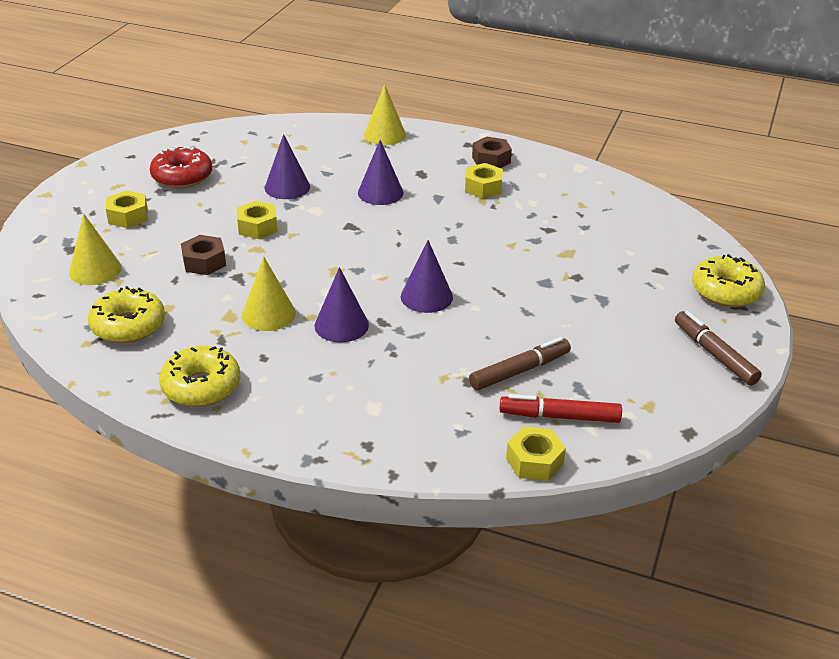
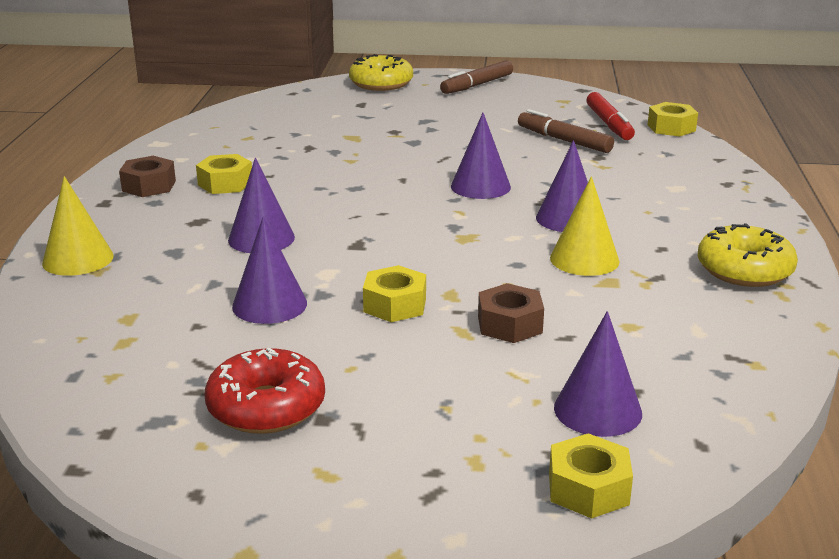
camera: 105 degrees left, 10 degrees down
(95, 270) = (597, 410): yellow cone -> purple cone
(128, 216) = (426, 426): yellow nut -> yellow nut (588, 489)
(128, 326) = (693, 343): yellow donut -> none

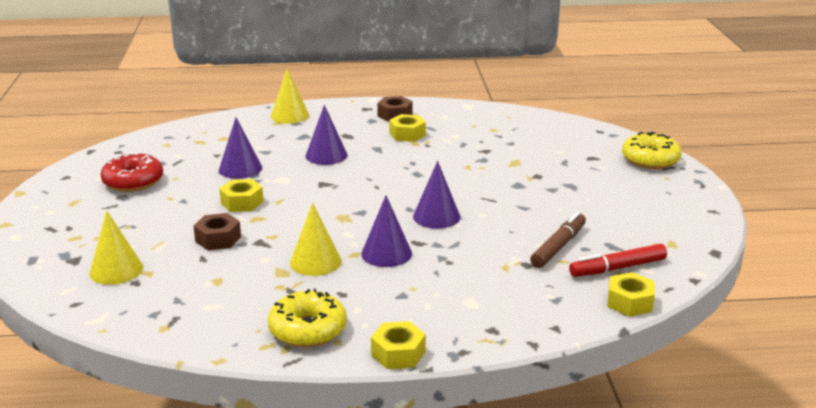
camera: 80 degrees right, 0 degrees up
(477, 85) = (682, 200): brown marker -> none
(588, 489) = (42, 268): yellow nut -> yellow nut (398, 353)
(597, 410) = (116, 270): purple cone -> yellow cone

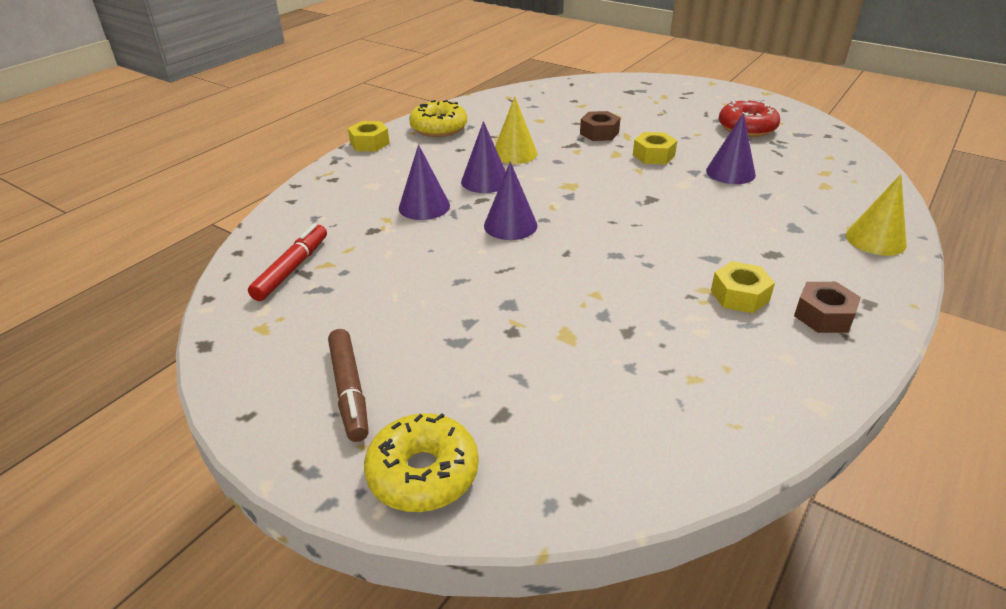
camera: 130 degrees right, 10 degrees up
(116, 270) = (598, 98): yellow cone -> none
(326, 155) = (721, 222): purple cone -> purple cone (424, 206)
(558, 247) = (368, 259): brown marker -> brown marker (349, 390)
(629, 302) = (252, 245): yellow nut -> none

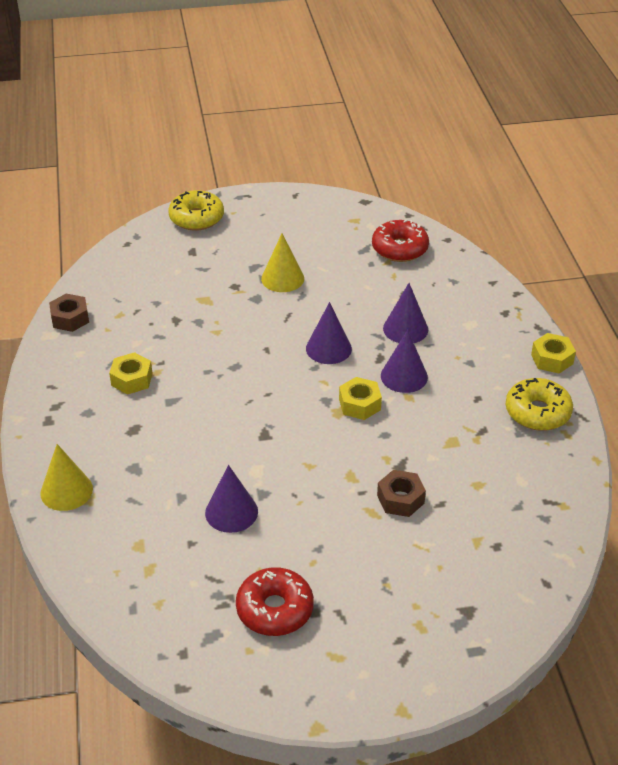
camera: 135 degrees right, 5 degrees up
(292, 269) = (399, 249): red marker -> red donut
(349, 390) = (270, 223): brown marker -> none
(514, 153) = (429, 421): yellow cone -> yellow cone (282, 278)
(653, 155) = (317, 495): yellow nut -> yellow nut (359, 404)
(823, 315) = (72, 393): brown nut -> brown nut (70, 318)

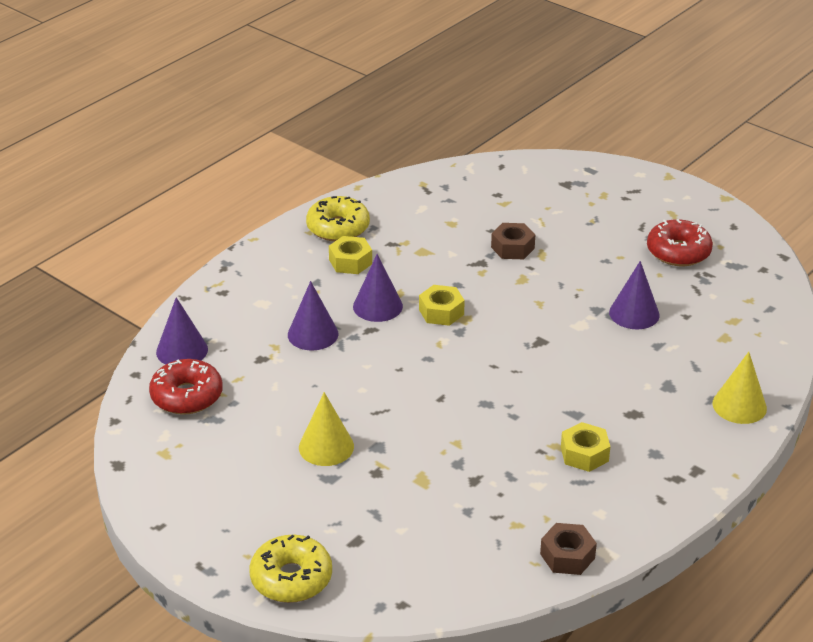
camera: 130 degrees left, 5 degrees down
(328, 348) = (394, 363): purple cone -> purple cone (182, 350)
(552, 359) = (261, 245): yellow nut -> yellow nut (350, 262)

